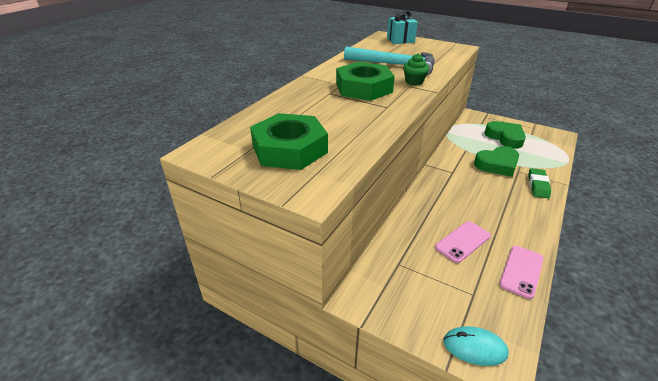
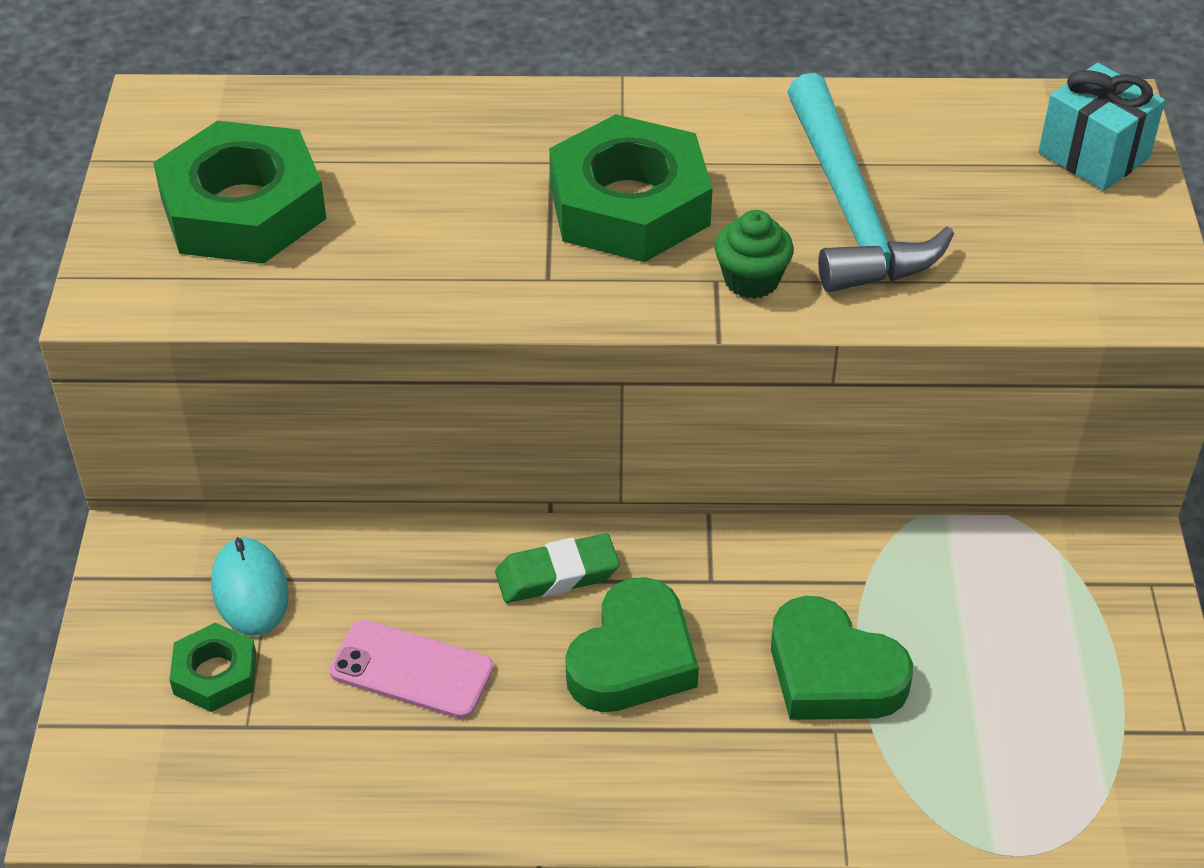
camera: 60 degrees right, 10 degrees up
(442, 295) = (215, 674): none -> green nut
(474, 347) = (106, 755): turquoise mouse -> turquoise mouse (250, 590)
(505, 137) = (1033, 663): green heart -> green heart (633, 657)
(521, 271) = (369, 799): pink phone -> none
(538, 185) = (783, 788): green eraser -> green eraser (557, 574)

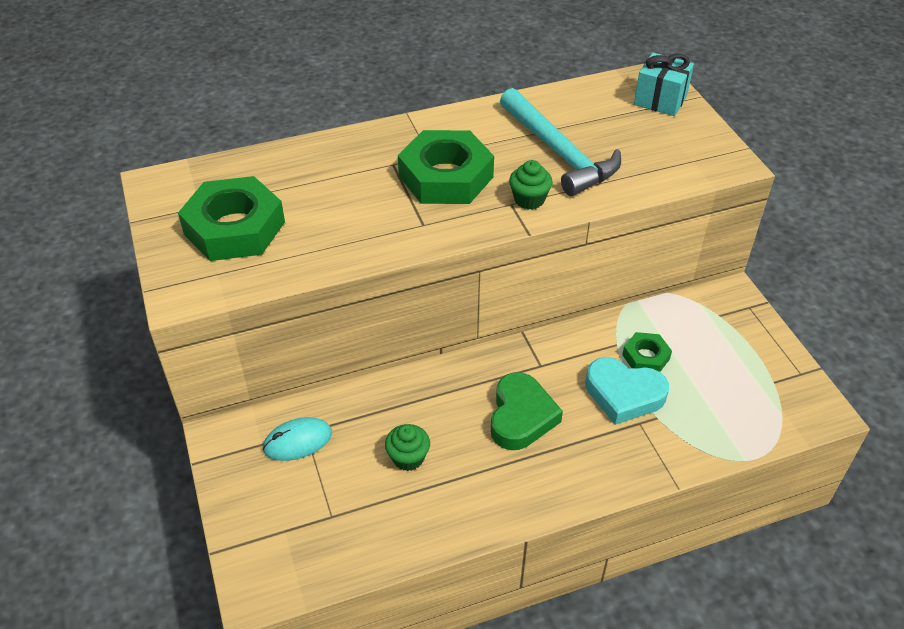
camera: 20 degrees left, 0 degrees up
(215, 674) = (300, 493): green nut -> green nut (646, 357)
(250, 590) = (297, 441): turquoise mouse -> turquoise mouse turned 75 degrees counterclockwise
(412, 670) = (408, 458): pink phone -> green cupcake
(557, 574) = (460, 385): green eraser -> none
(832, 673) = (624, 394): green heart -> turquoise heart

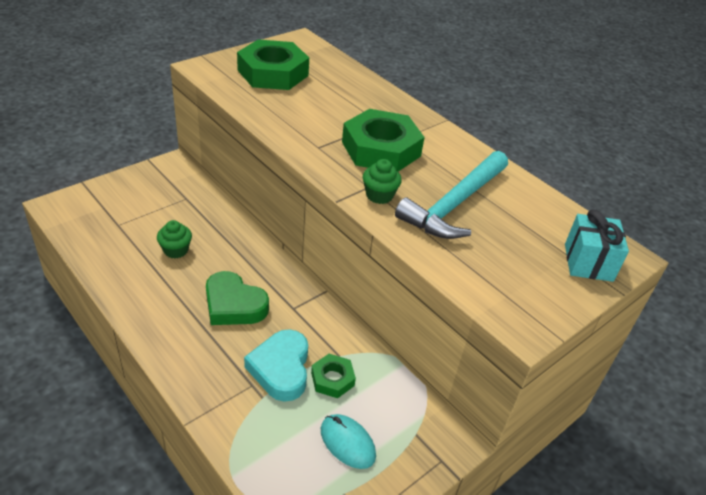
camera: 65 degrees right, 5 degrees down
(297, 441) = (176, 196): turquoise mouse -> turquoise mouse (347, 443)
(521, 416) = (234, 305): green heart -> green heart turned 45 degrees clockwise

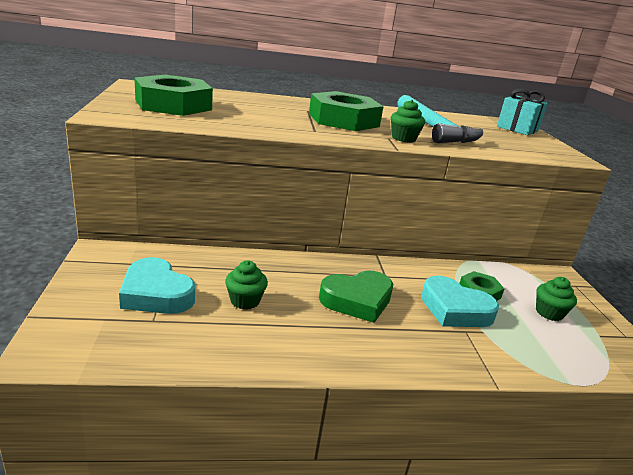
camera: 55 degrees left, 15 degrees down
(146, 211) = (156, 294): none -> turquoise heart
(347, 443) = (549, 313): turquoise mouse -> green cupcake

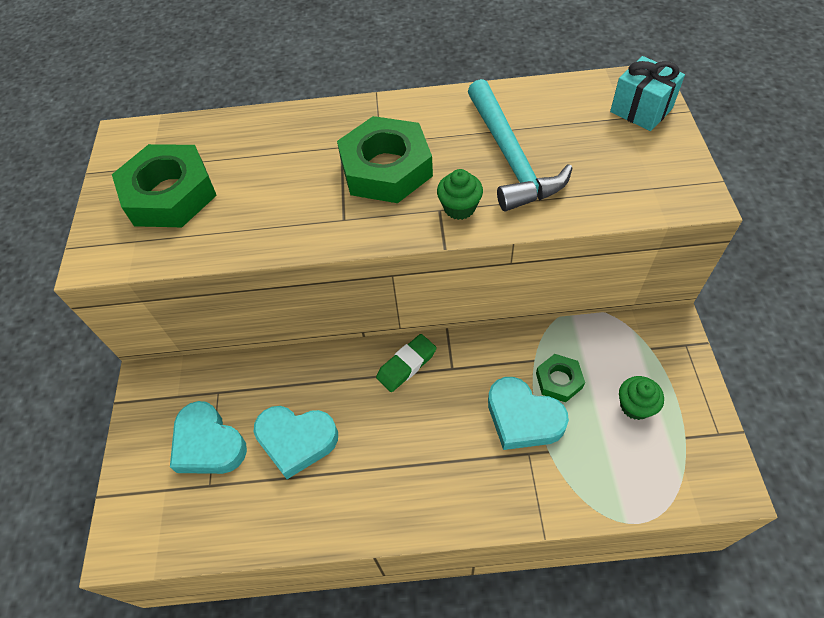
camera: 10 degrees right, 30 degrees up
(245, 301) = (296, 440): green cupcake -> turquoise heart
(345, 269) = (406, 365): none -> green eraser
(357, 300) = (415, 420): green heart -> none

